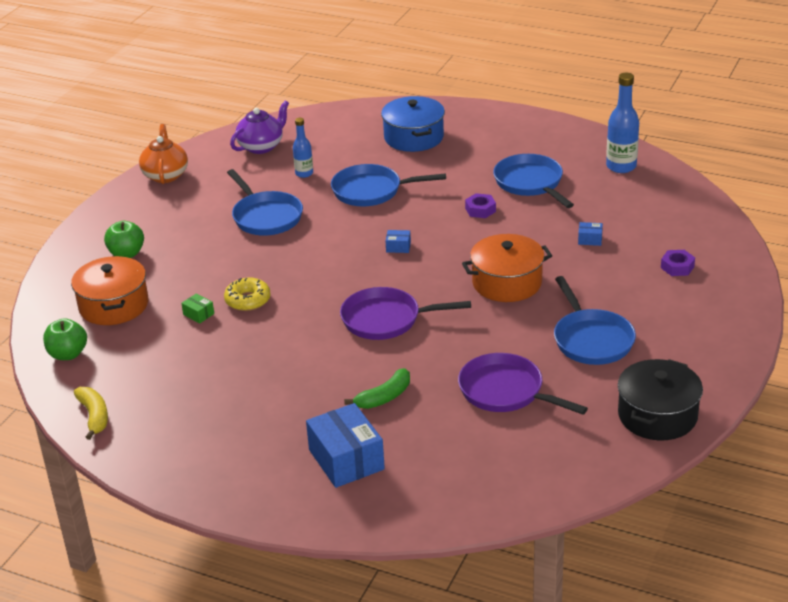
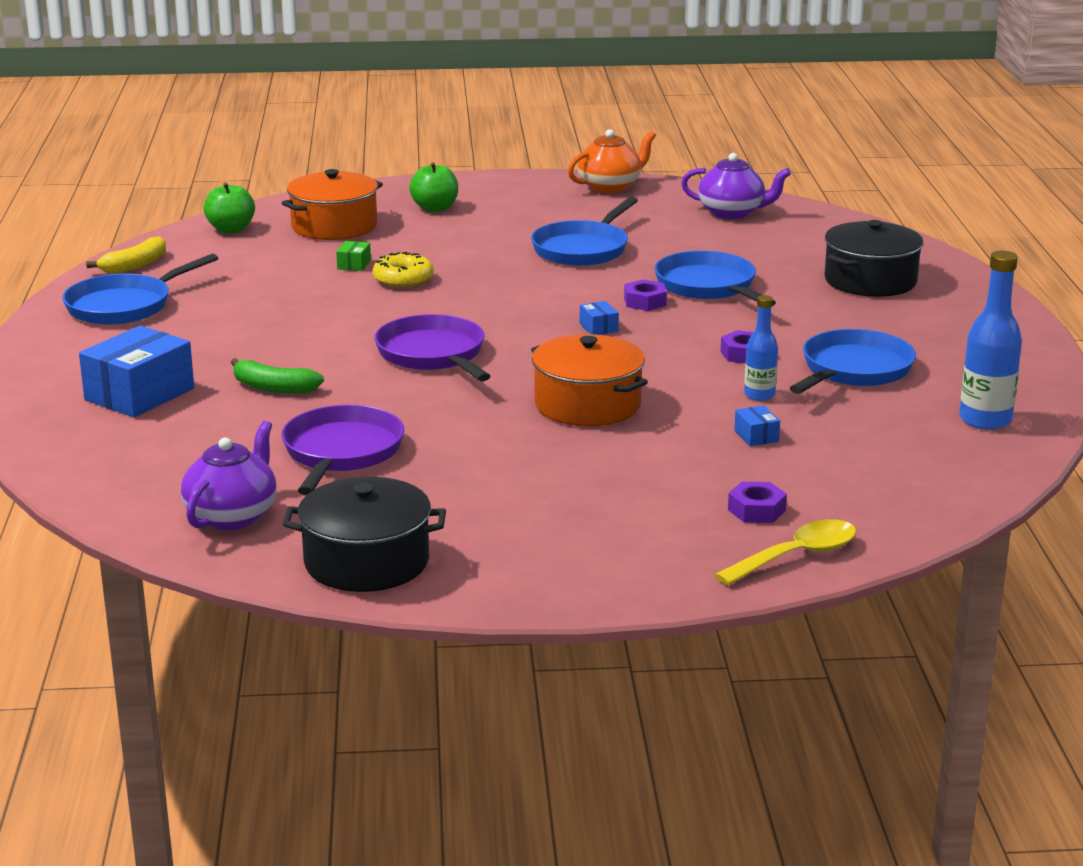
camera: 60 degrees right, 10 degrees down
(304, 173) = (701, 245): blue bottle -> blue bottle (759, 395)
(374, 219) = (645, 302): none -> purple nut
(413, 137) = (870, 281): blue pot -> black pot
(565, 455) = (232, 516): none -> purple teapot
(591, 339) = (507, 483): blue pan -> blue pan (125, 306)
(734, 271) = (797, 556): none -> yellow spoon

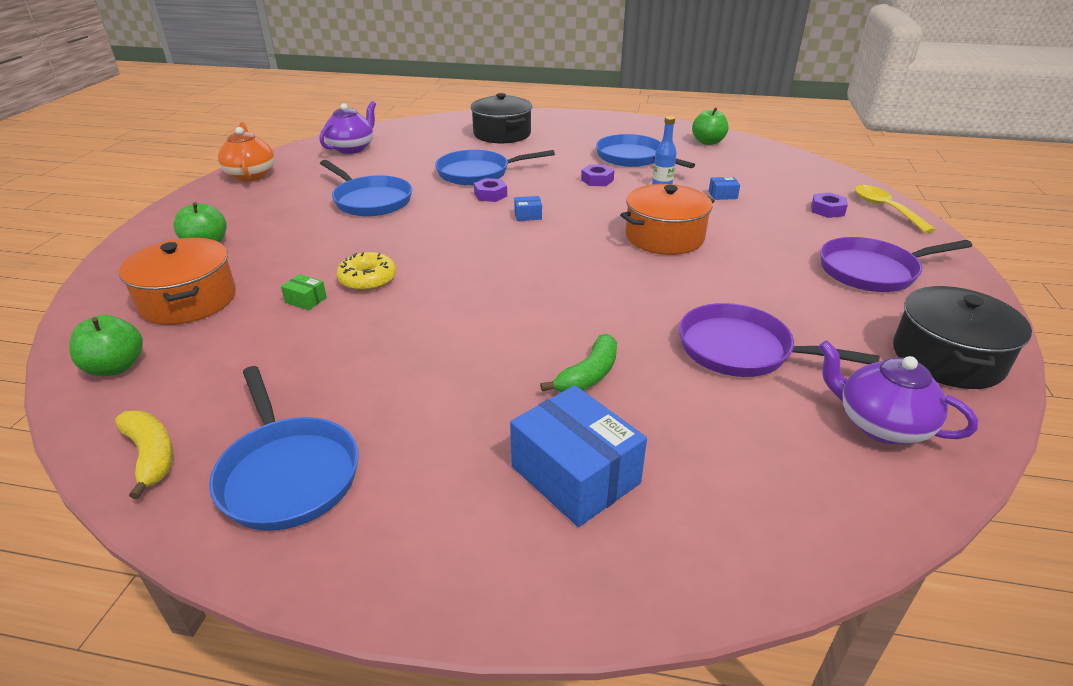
camera: 75 degrees left, 10 degrees up
(433, 355) = (547, 284): purple pan -> purple pan (873, 271)
(985, 420) = (708, 142): blue bottle -> green apple

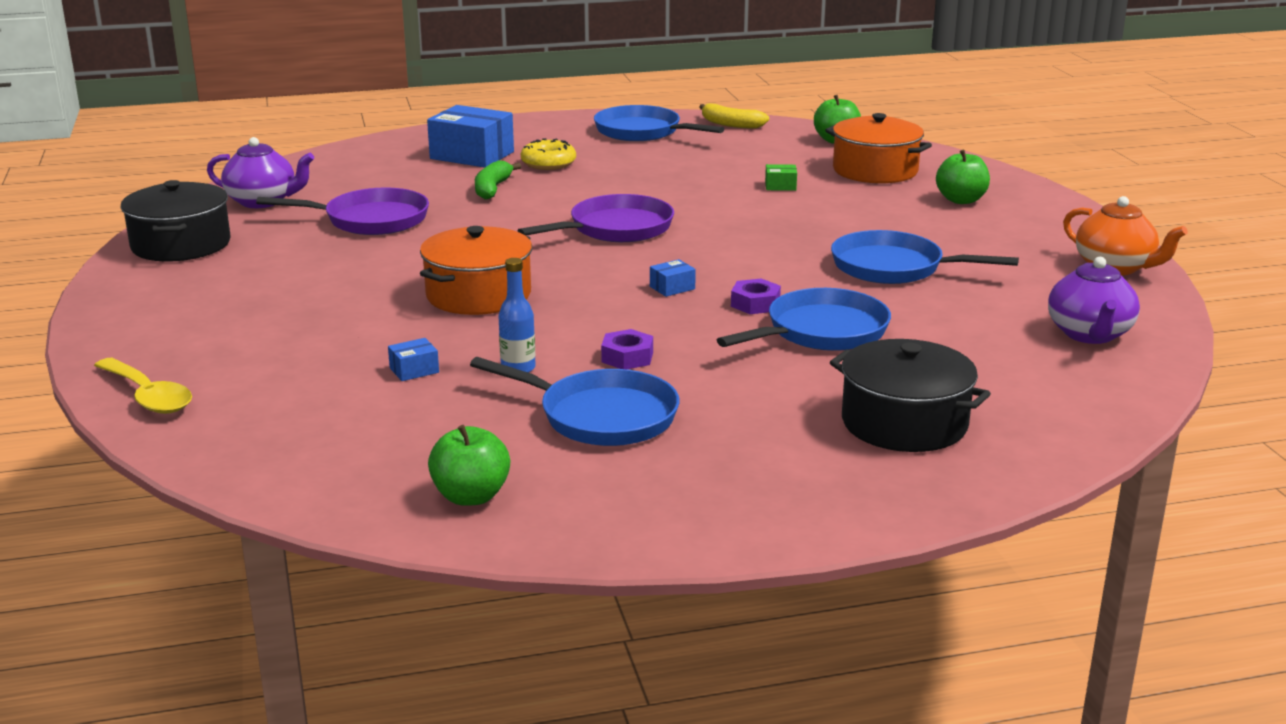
camera: 155 degrees right, 10 degrees down
(368, 279) = (754, 205): yellow donut -> yellow donut (548, 163)
(827, 210) = (246, 376): purple nut -> none
(873, 271) = (215, 303): purple pan -> purple pan (615, 229)

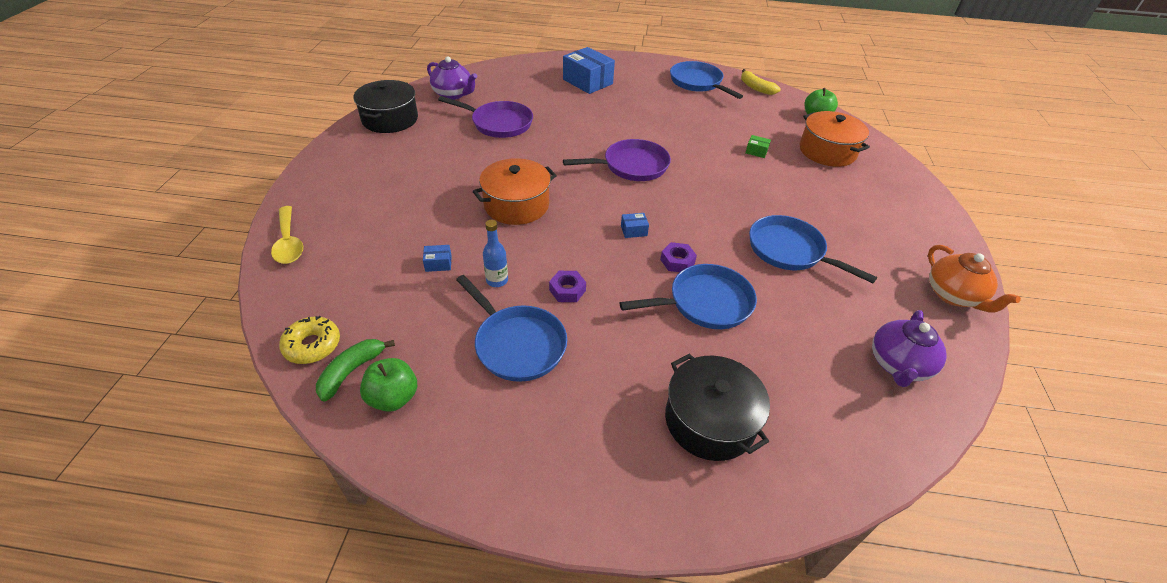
camera: 20 degrees right, 20 degrees up
(492, 189) = (582, 113): green banana -> green banana (352, 371)
(548, 163) = (626, 98): yellow donut -> yellow donut (312, 345)
(961, 200) = (872, 195): green apple -> none

